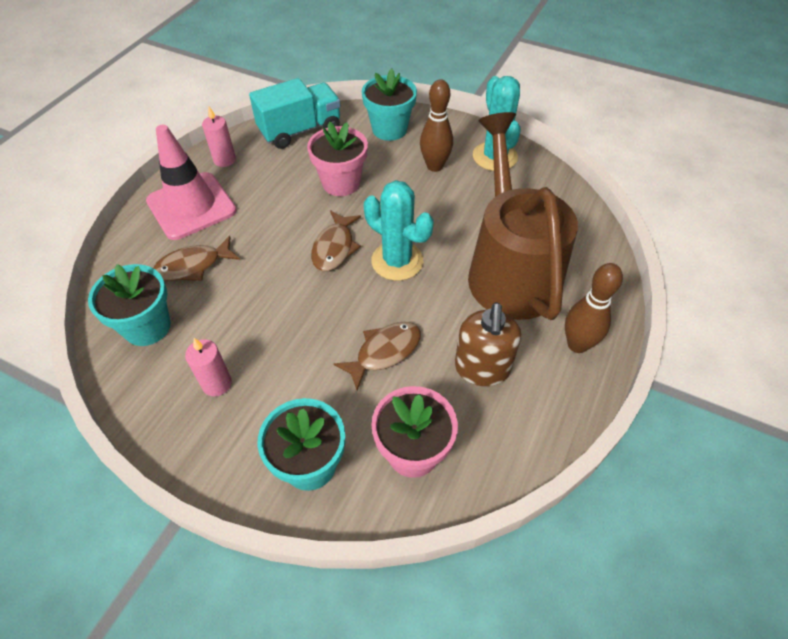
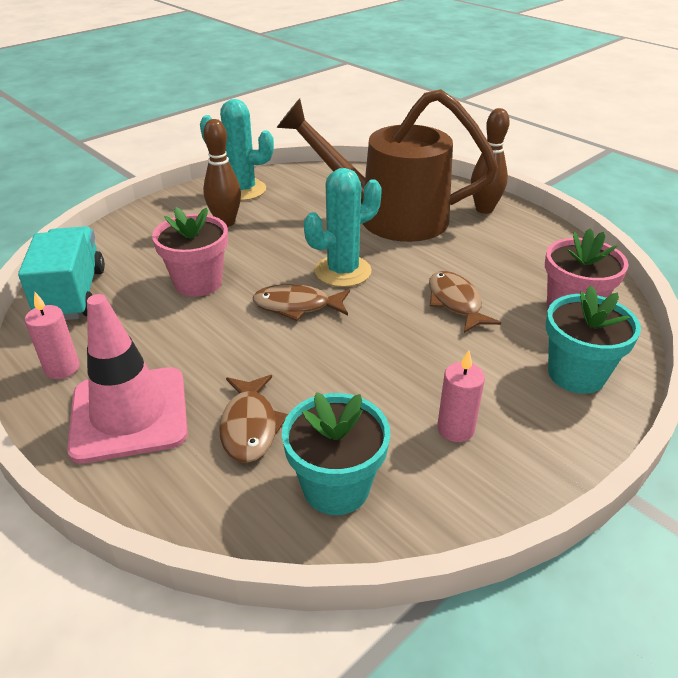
camera: 70 degrees left, 15 degrees down
(334, 247) = (297, 306): brown fish -> brown fish turned 150 degrees clockwise
(389, 129) = (141, 235): turquoise flower pot -> none
(482, 369) = (493, 256): brown soap dispenser -> none

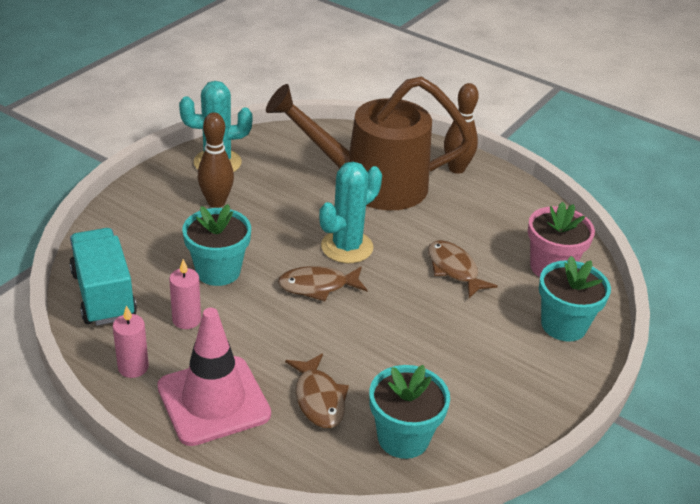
camera: 15 degrees left, 0 degrees up
(198, 283) = (218, 271): pink flower pot -> turquoise flower pot
(455, 429) = (481, 381): pink candle -> pink candle (186, 320)

